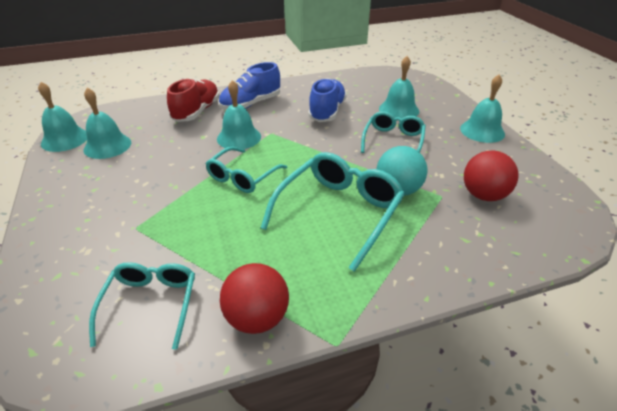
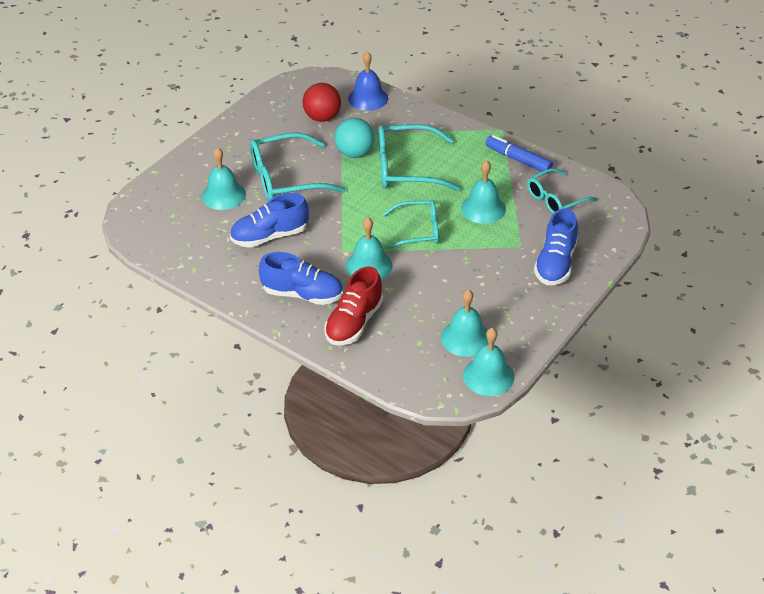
camera: 125 degrees left, 5 degrees up
(80, 237) = (555, 264): none -> blue shoe
(196, 112) = (354, 323): red shoe -> red shoe turned 45 degrees counterclockwise
(257, 318) = (518, 159): red ball -> blue marker
(393, 141) = (286, 178): turquoise glasses -> turquoise glasses, size x1.57
(482, 131) = (223, 139): turquoise bell -> turquoise bell (483, 208)
(508, 246) = (368, 98): none -> blue bell

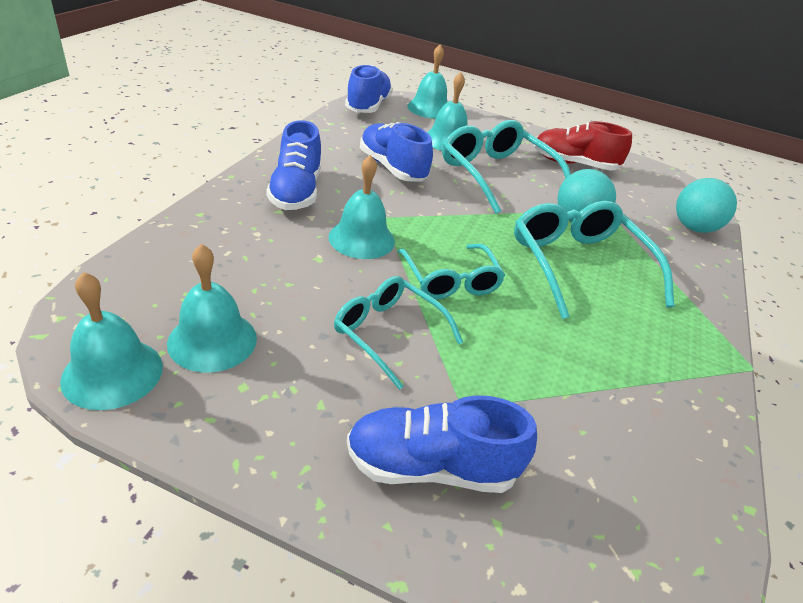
camera: 70 degrees right, 5 degrees down
(145, 236) = (368, 106): none -> blue shoe
(322, 118) = (624, 195): red ball -> none
(354, 323) = (246, 230): red shoe -> red shoe (573, 164)
(368, 98) = (693, 228): blue bell -> turquoise ball
(483, 208) = (537, 351): turquoise bell -> turquoise bell (429, 109)
(518, 159) = (693, 394): blue marker -> none
(556, 199) = (623, 459): turquoise glasses -> turquoise glasses (389, 334)

